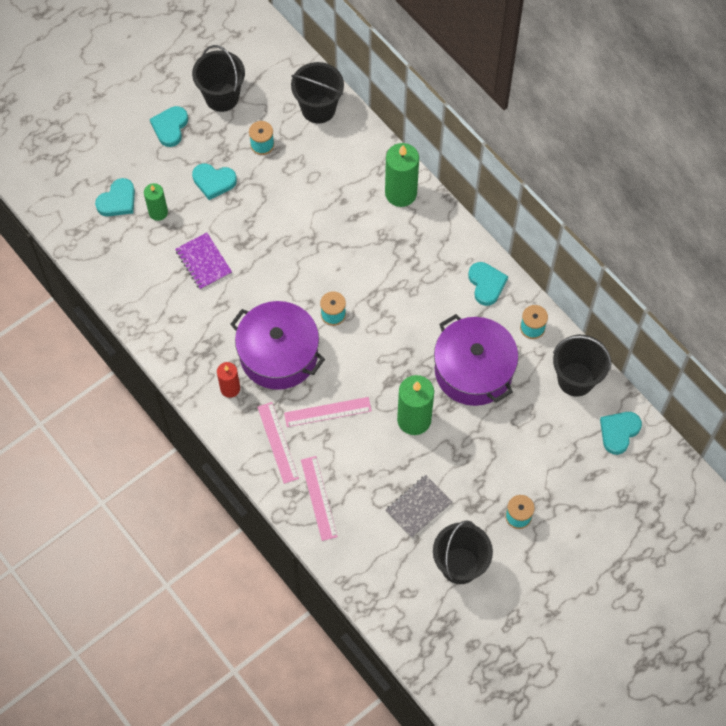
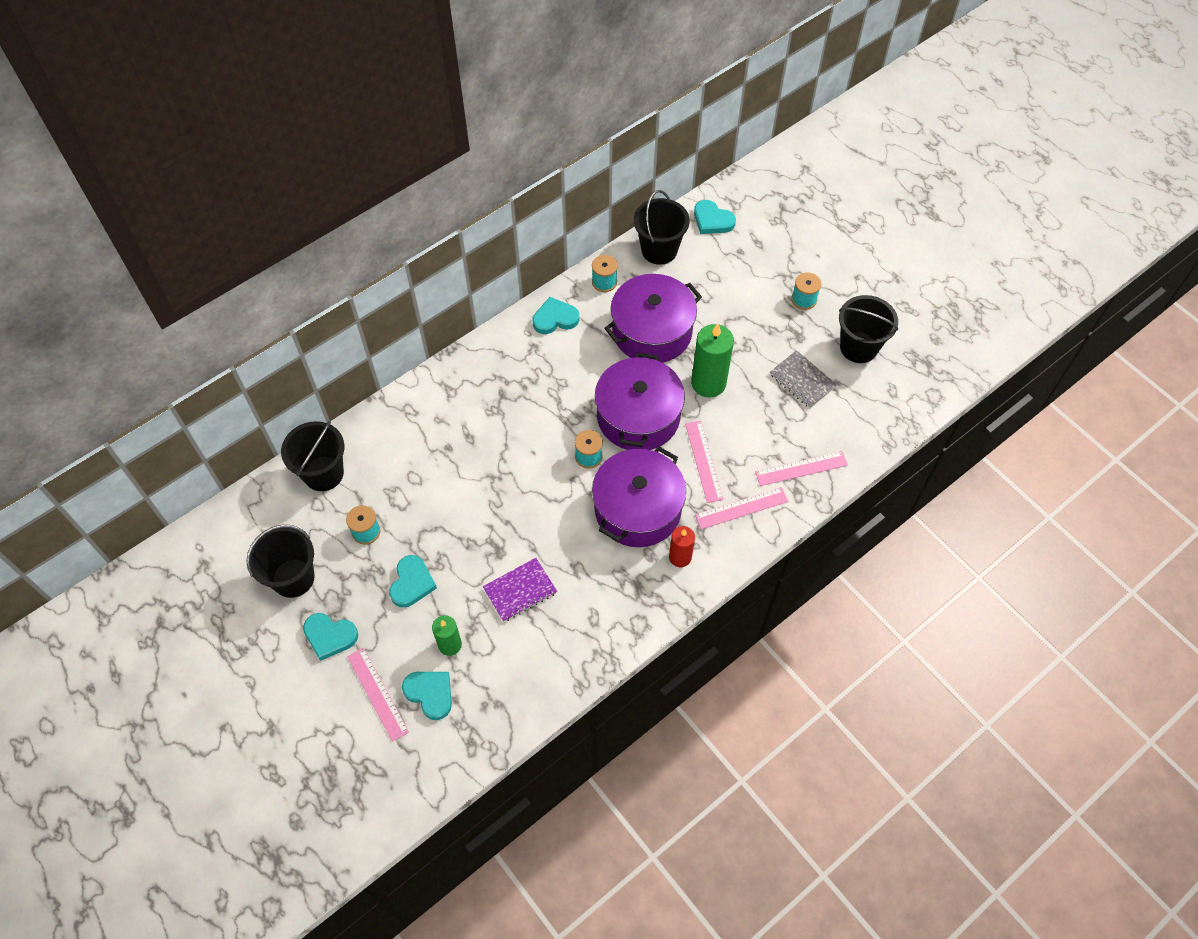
camera: 90 degrees left, 5 degrees down
(120, 164) = (377, 694): none -> pink ruler
(376, 356) = (638, 416): none -> purple pot
(401, 193) = (442, 392): green candle -> none

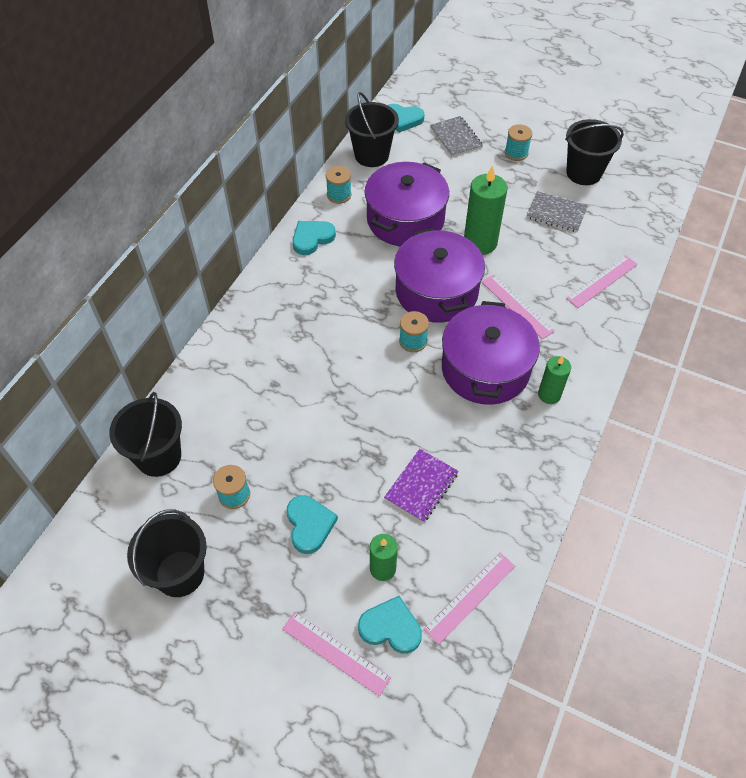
camera: 25 degrees left, 5 degrees down
(330, 636) = (252, 616): turquoise heart -> none
(680, 557) = (549, 395): red candle -> green candle
(741, 508) = (574, 332): pink ruler -> pink ruler (470, 597)
(753, 260) = (456, 138): none -> grey notebook

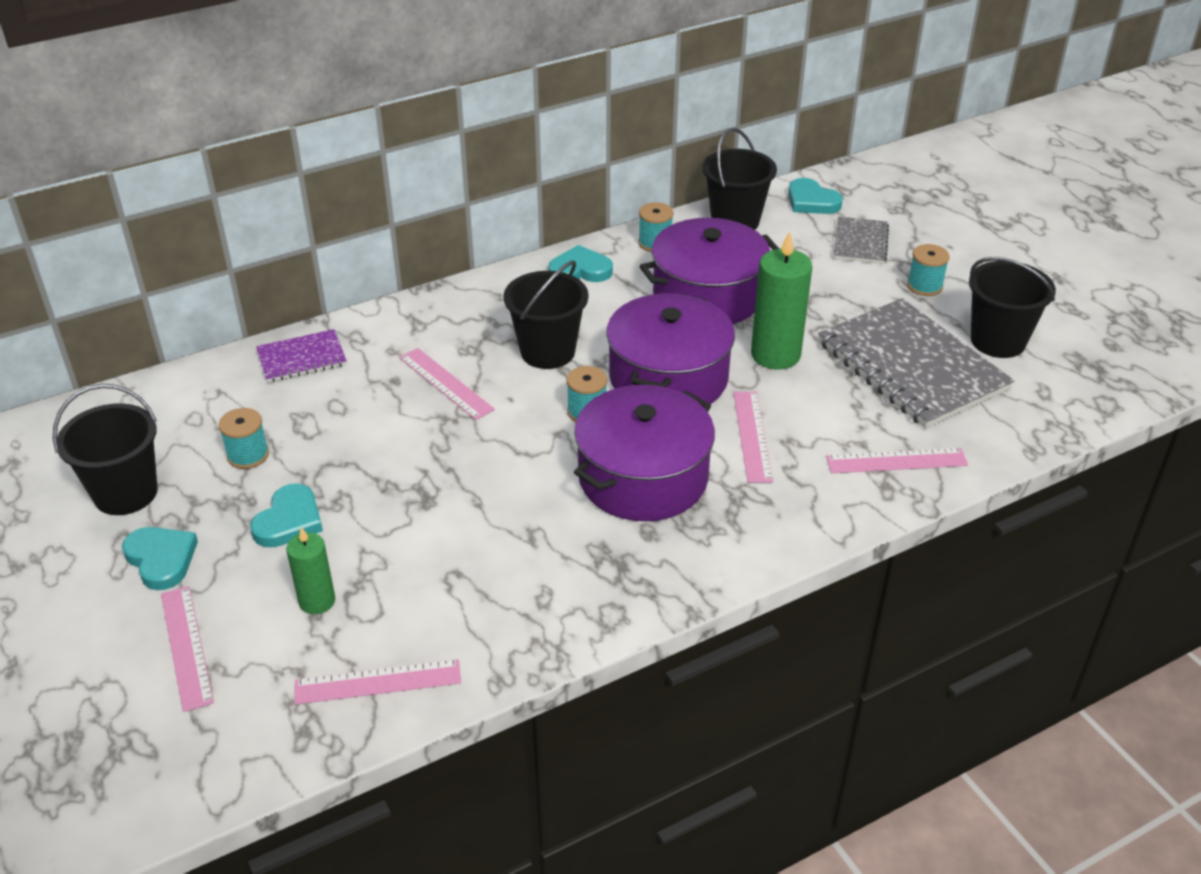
camera: 35 degrees right, 15 degrees down
(159, 456) = (216, 387): black bucket -> black bucket (547, 352)
(309, 368) = (446, 383): none -> pink ruler
(390, 627) = (264, 658): turquoise heart -> turquoise heart (161, 559)
(421, 486) = (443, 550): purple notebook -> purple notebook (302, 358)
(549, 395) = (693, 541): green candle -> none
(556, 213) = (911, 366): grey notebook -> grey notebook, size x2.02

